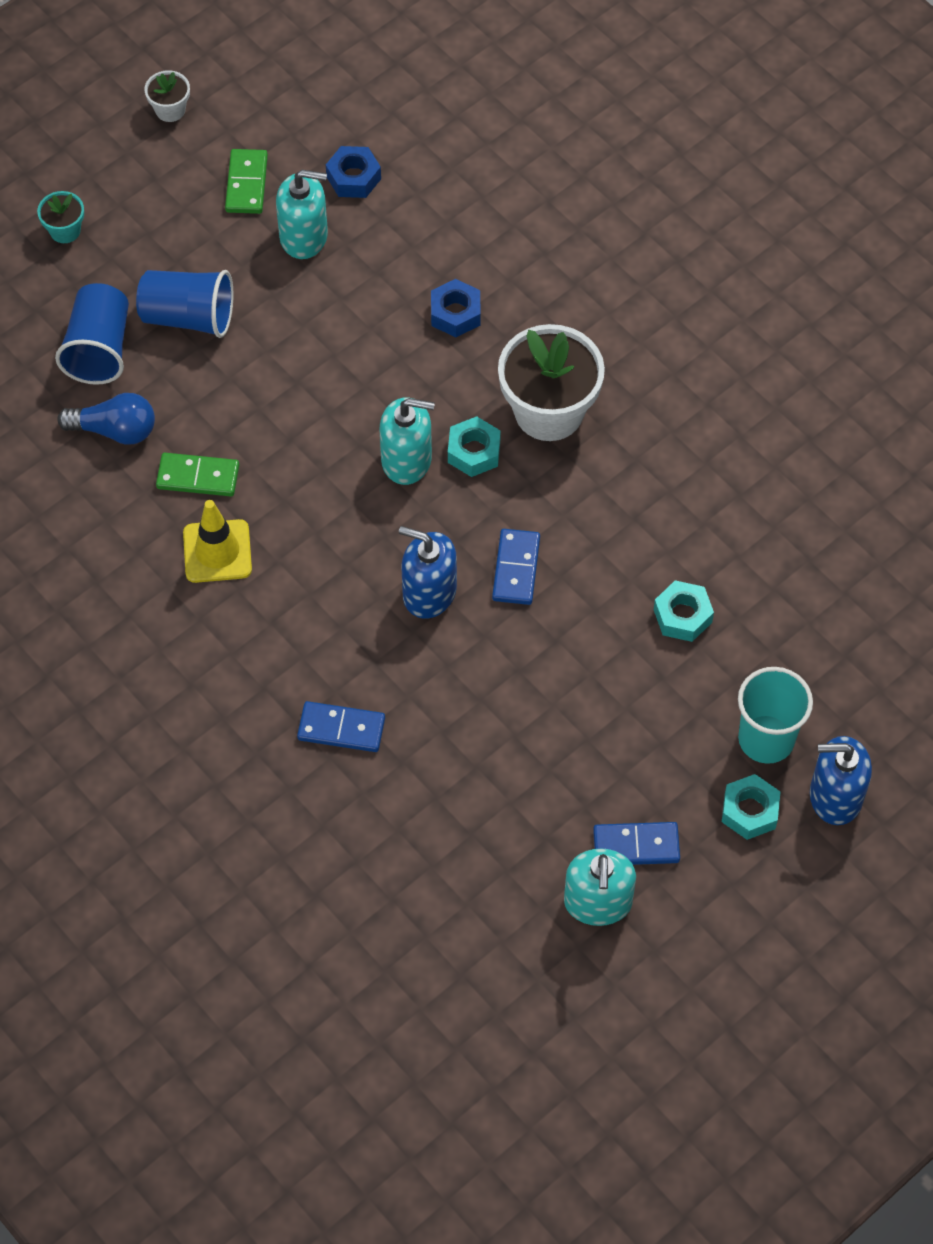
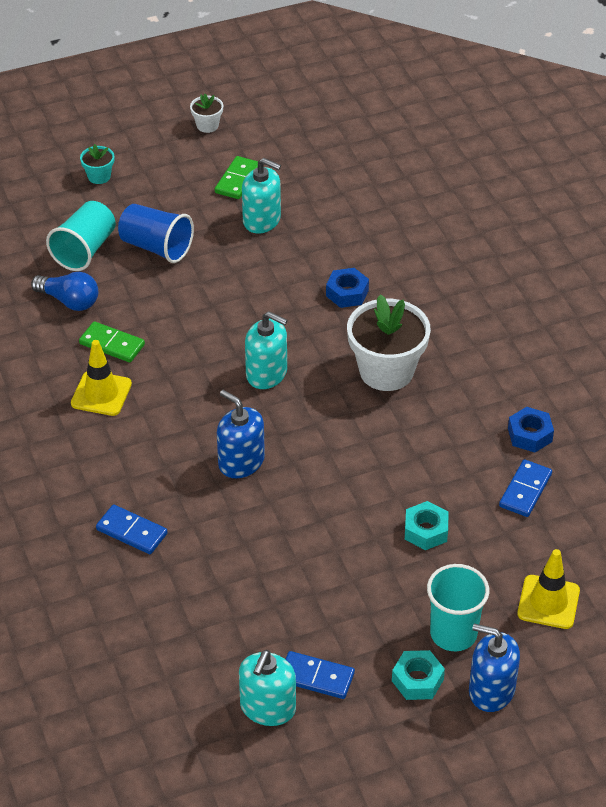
camera: 20 degrees right, 15 degrees down
(99, 349) = (85, 250): blue cup -> turquoise cup
(353, 178) = (314, 194): blue nut -> blue nut (530, 435)
(474, 452) = (318, 382): turquoise nut -> none
(516, 569) = (313, 464): blue domino -> blue domino (525, 490)
(855, 664) = (548, 602): none -> yellow traffic cone

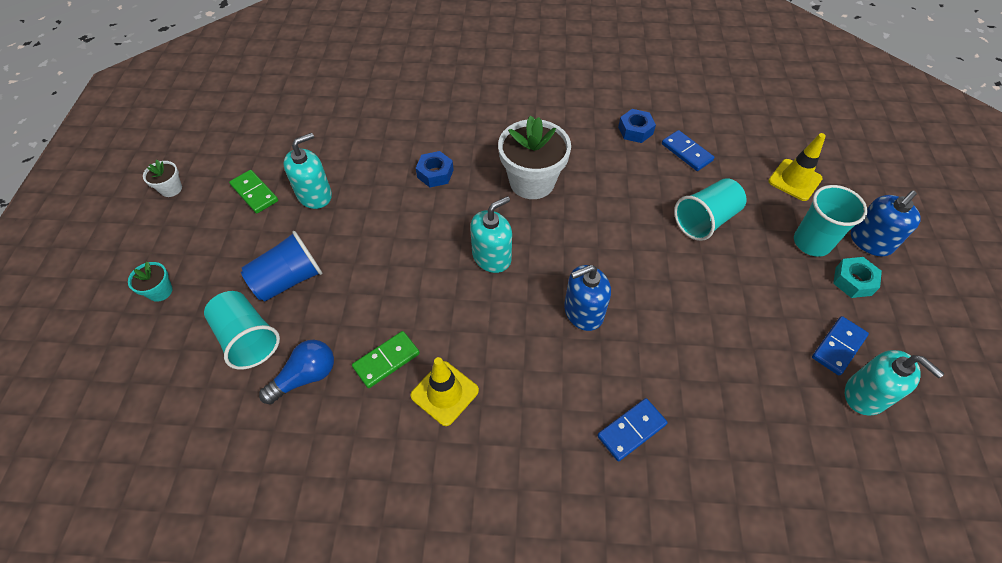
camera: 65 degrees left, 10 degrees up
(426, 531) = (705, 220): turquoise nut -> turquoise cup

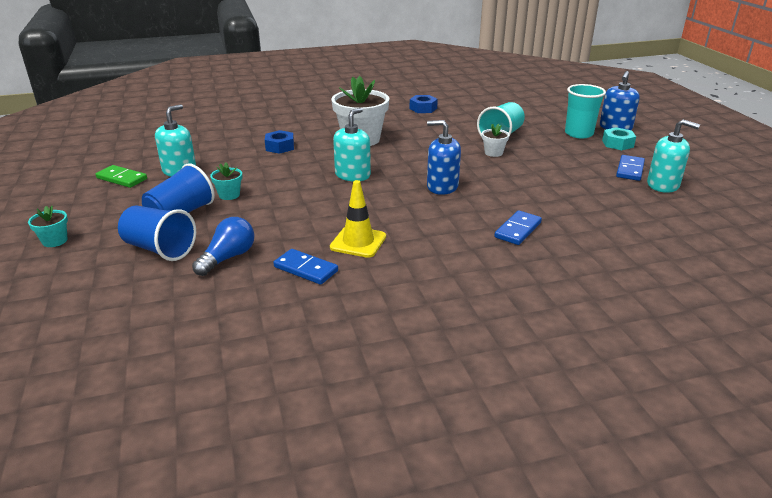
camera: 20 degrees left, 25 degrees down
(171, 189) = (36, 188): white flower pot -> white flower pot (493, 153)
(248, 339) = (160, 249): turquoise cup -> blue cup
(347, 257) = (229, 195): none -> turquoise flower pot
(386, 360) = (297, 236): green domino -> none
(583, 312) = (442, 187): blue soap dispenser -> blue soap dispenser turned 60 degrees clockwise
(686, 152) = (466, 112): blue domino -> blue domino (306, 269)
(794, 180) = (548, 112): yellow traffic cone -> none

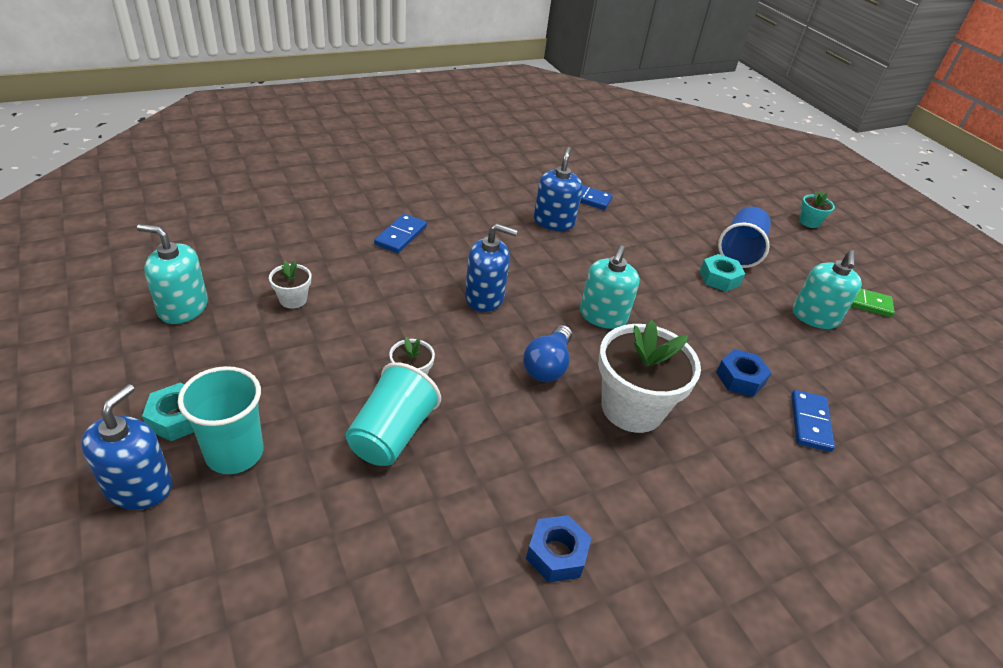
camera: 165 degrees right, 10 degrees up
(160, 249) = (716, 215): blue cup -> none
(228, 258) = (654, 207): blue light bulb -> blue light bulb (547, 365)
(229, 195) = (719, 278): turquoise flower pot -> turquoise nut
(358, 242) = (554, 222): yellow traffic cone -> blue soap dispenser
(588, 188) = (293, 299): none -> white flower pot
(629, 170) = (208, 340): blue domino -> blue domino (810, 422)

